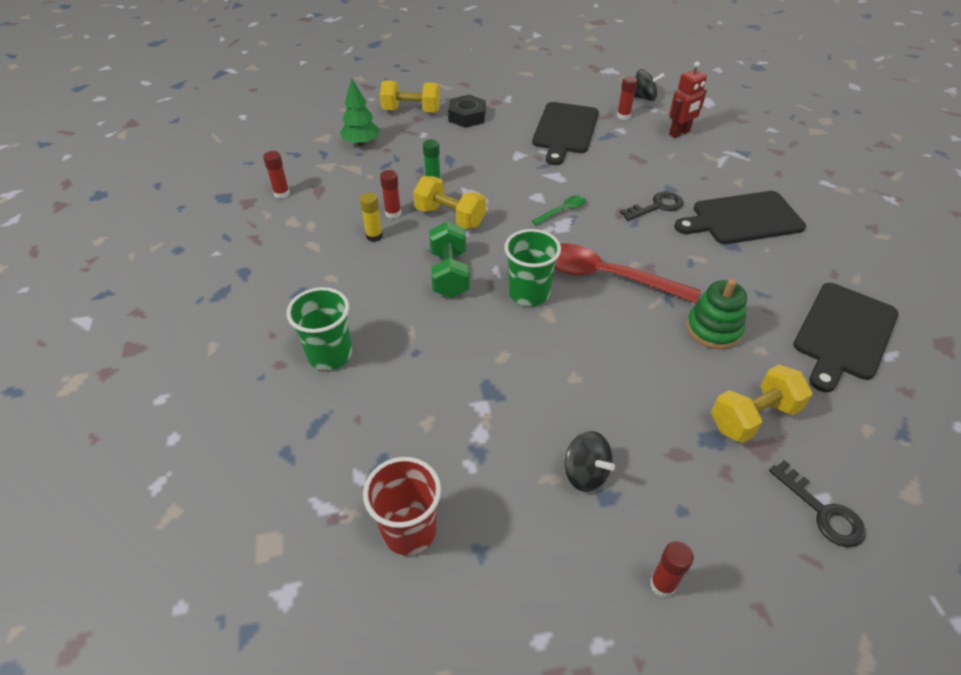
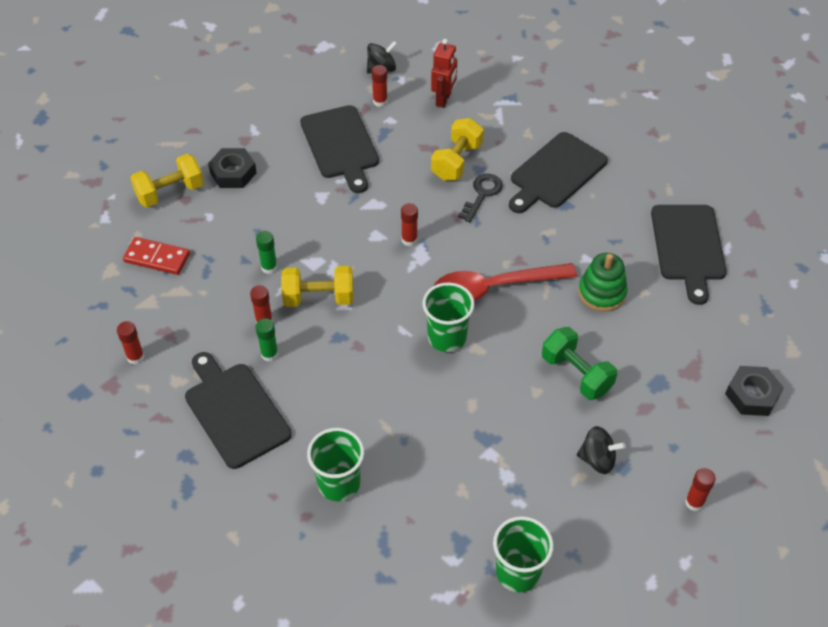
camera: 35 degrees left, 5 degrees up
(309, 261) = (235, 411): none -> black cutting board
(361, 143) = (157, 258): green tree -> red domino
(374, 236) = (269, 354): yellow glue stick -> green glue stick
(409, 530) = (518, 572): red cup -> green cup
(449, 274) = (368, 355): green dumbbell -> green dumbbell (576, 374)
(562, 211) = (409, 240): green spoon -> red glue stick
(753, 417) = (672, 351): yellow dumbbell -> yellow dumbbell (456, 161)
(822, 512) = (752, 395): black key -> black nut

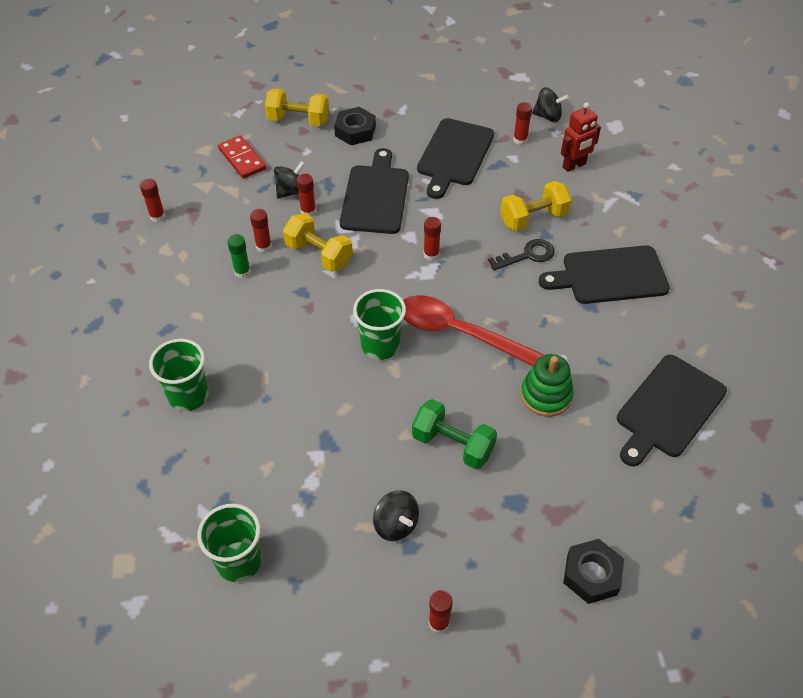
camera: 40 degrees right, 0 degrees up
(235, 259) = (291, 191): none -> black spinning top
(235, 411) = (178, 295): black cutting board -> black cutting board (375, 196)
(269, 267) = (308, 211): green glue stick -> red glue stick
(576, 374) = (453, 444): green dumbbell -> green dumbbell turned 60 degrees counterclockwise

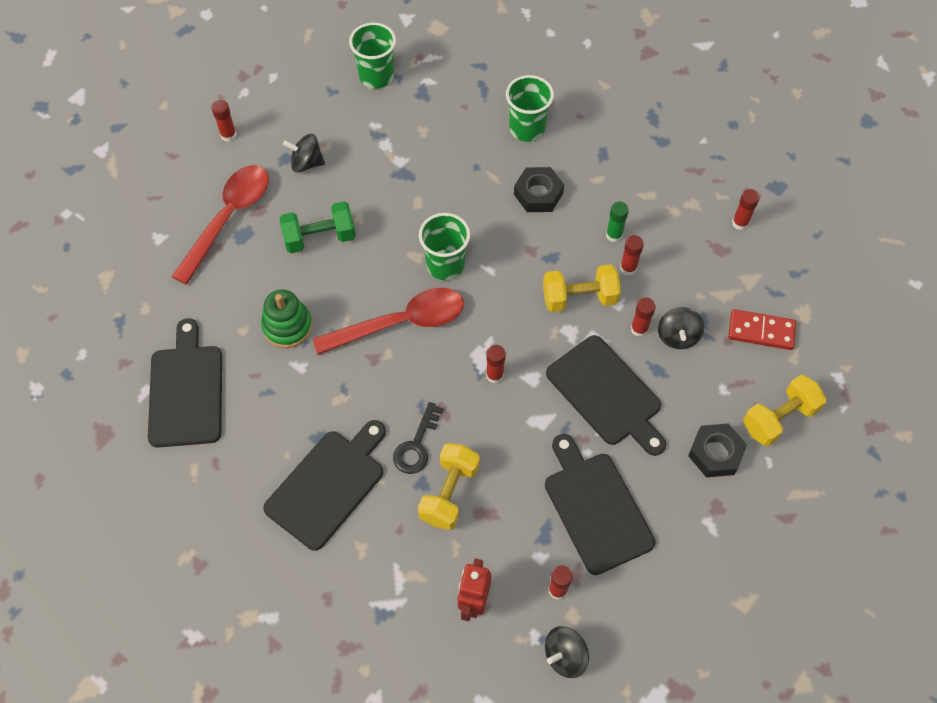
camera: 135 degrees right, 10 degrees up
(516, 529) = (228, 218): none -> red spoon
(591, 574) = (157, 230): black nut -> black nut (538, 194)

